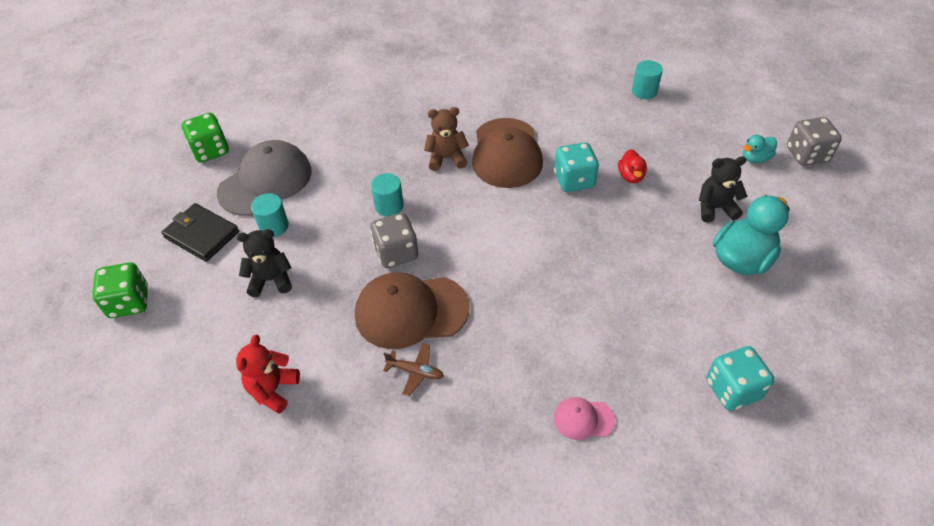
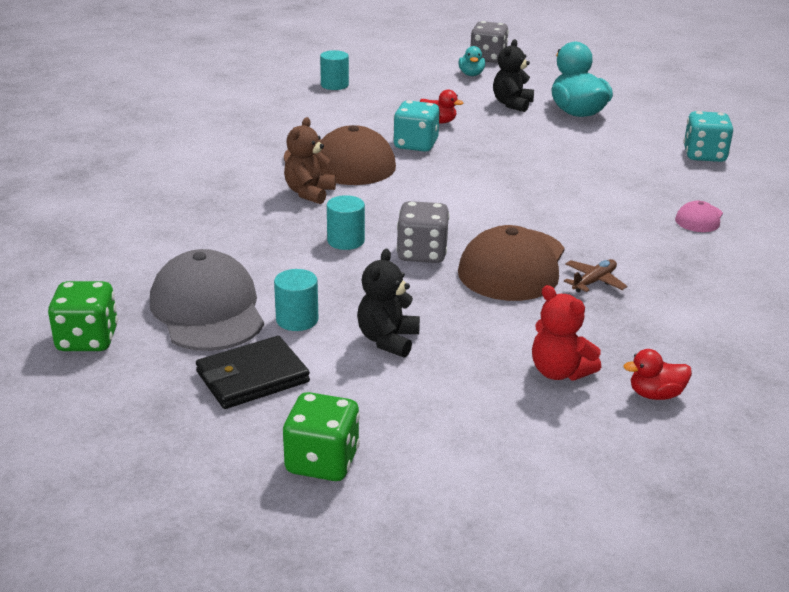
camera: 65 degrees left, 20 degrees down
(267, 460) = (655, 394): none -> red duck

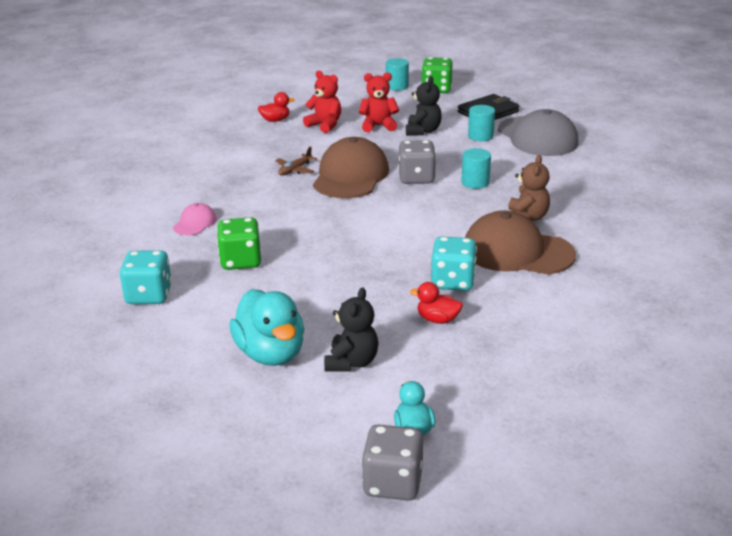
camera: 175 degrees right, 0 degrees up
(87, 340) = (590, 119): green dice -> green dice (241, 261)
(334, 85) = (595, 379): turquoise cylinder -> turquoise cylinder (397, 86)
(462, 360) = (378, 126): none -> red teddy bear

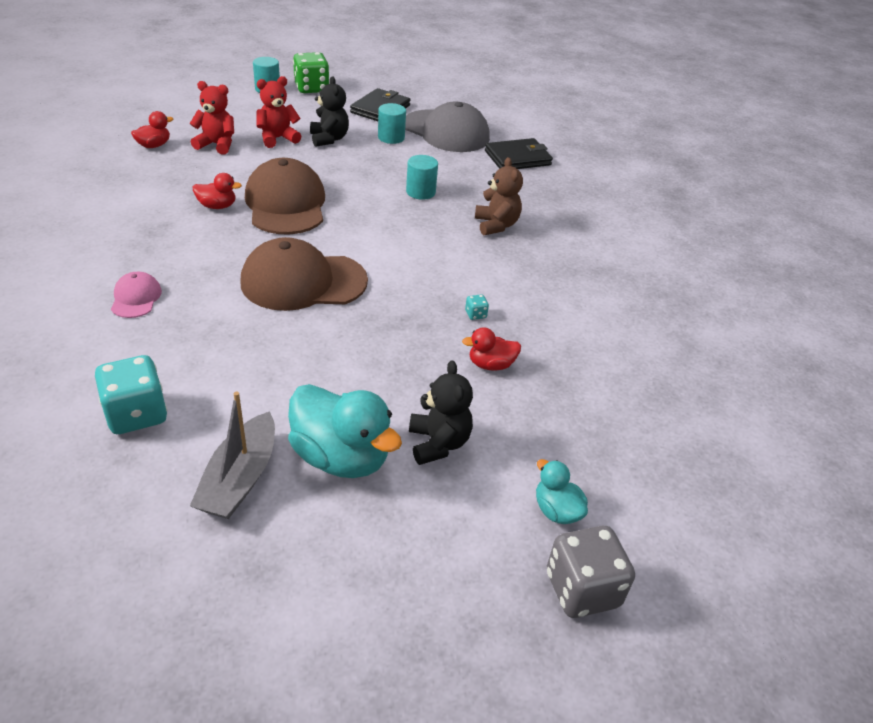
camera: 30 degrees left, 10 degrees up
(191, 349) = (240, 478): none -> grey boat
(241, 261) = (226, 339): green dice -> none
(295, 170) = (217, 206): brown plane -> red duck
(416, 178) = (358, 196): grey dice -> none
(453, 282) = (475, 314): turquoise dice -> turquoise dice, size x0.41
(517, 251) = (513, 265): brown cap -> brown cap (303, 281)
(593, 167) = (517, 158): none -> black wallet

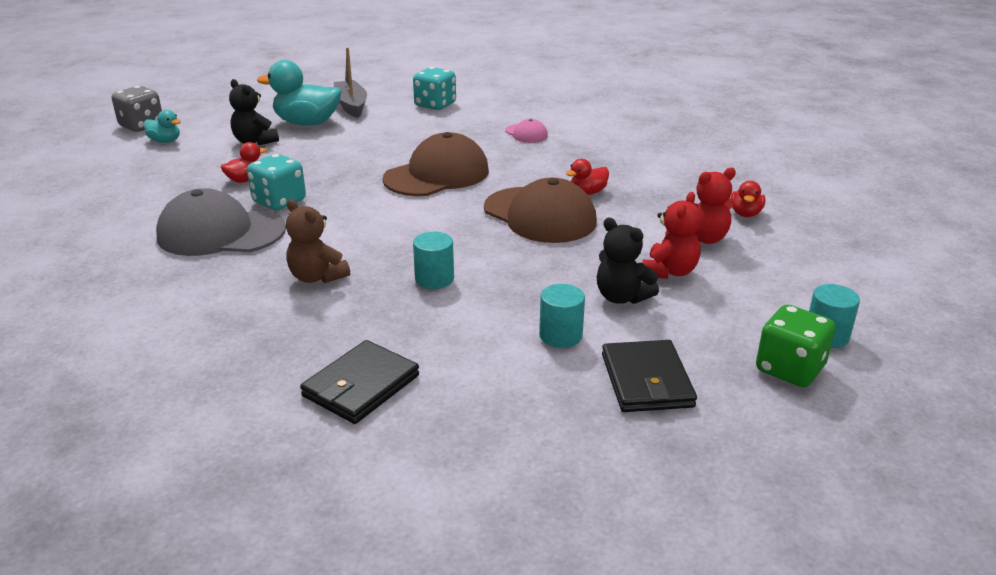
camera: 150 degrees right, 10 degrees down
(446, 131) = (507, 385): grey cap -> grey cap (221, 233)
(475, 314) = (279, 201): turquoise dice -> turquoise dice, size x2.42

